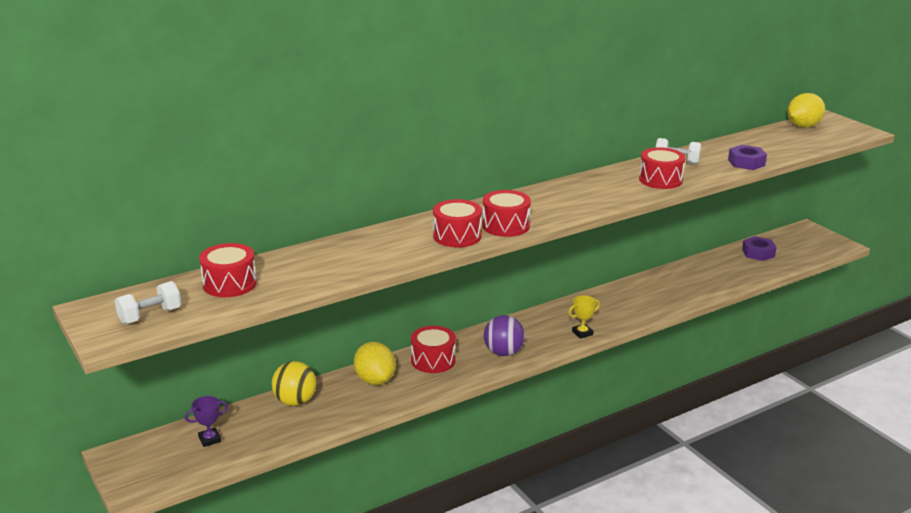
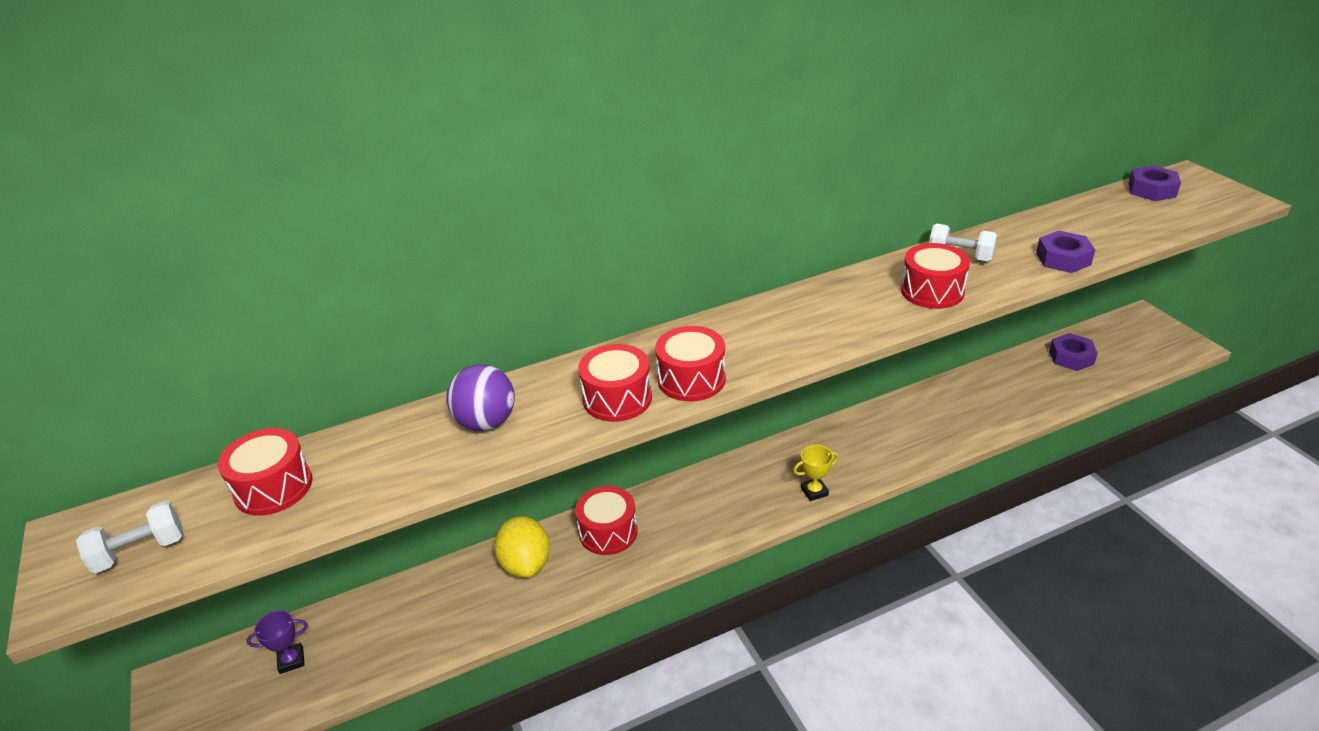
camera: 10 degrees right, 10 degrees up
(295, 401) = (416, 597): yellow ball -> none
(503, 352) = (703, 522): purple ball -> purple ball (486, 422)
(803, 126) = (1151, 190): yellow lemon -> purple nut

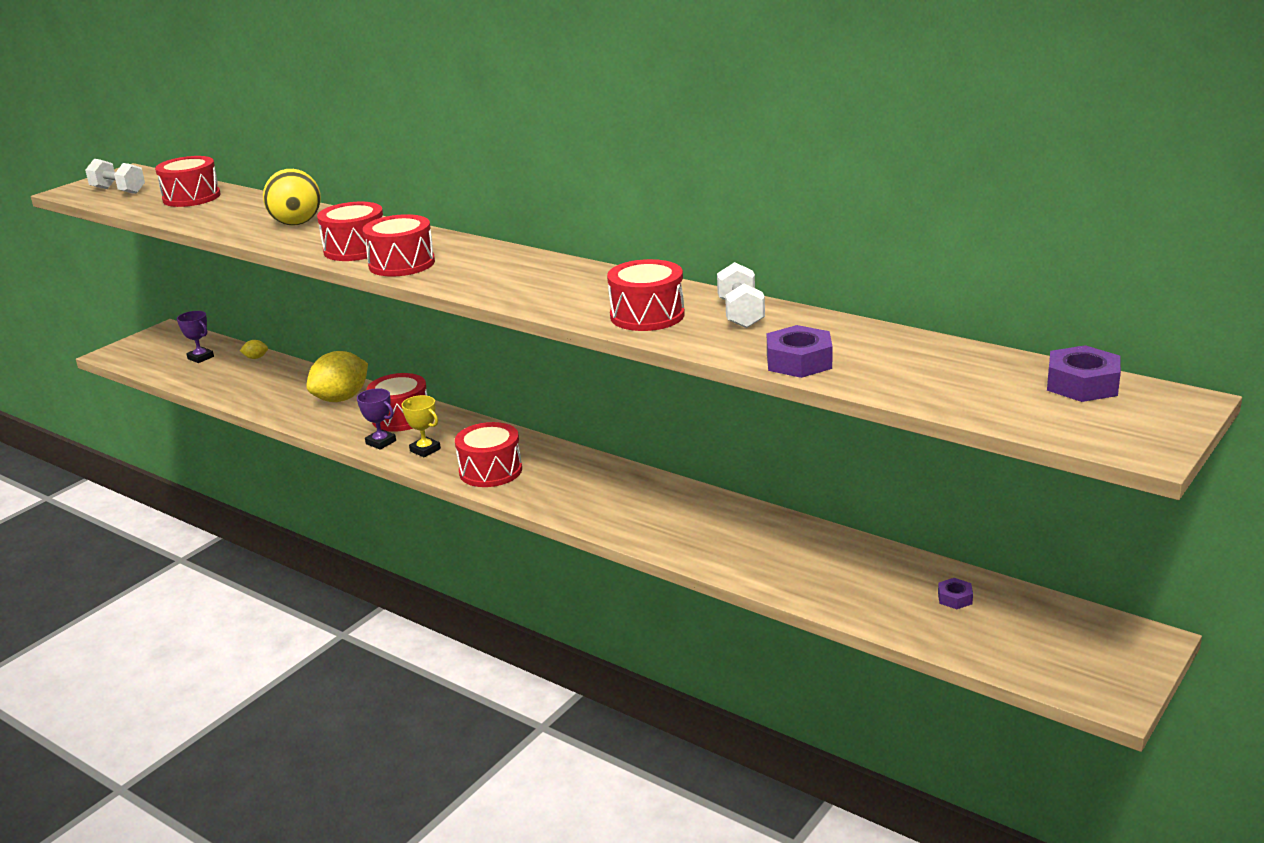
camera: 60 degrees right, 10 degrees down
(351, 610) = (256, 358): none -> yellow lemon
(486, 422) = (296, 223): purple ball -> yellow ball
(646, 558) = (381, 442): none -> purple trophy
(759, 503) = (490, 471): none -> red drum
(814, 491) = (530, 493): yellow trophy -> yellow trophy (425, 450)
(1071, 357) = (955, 598): purple nut -> purple nut, size x0.54

